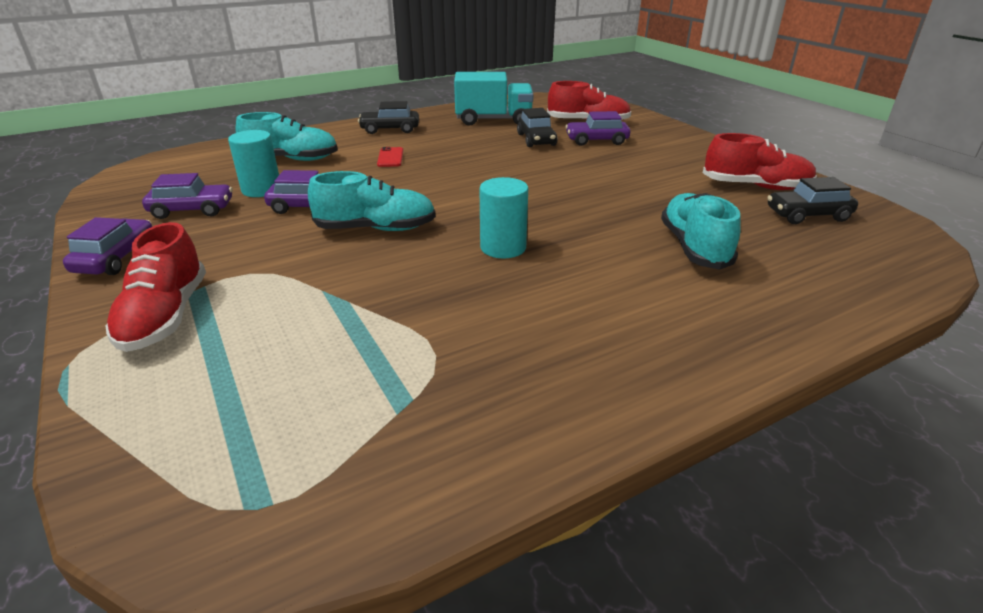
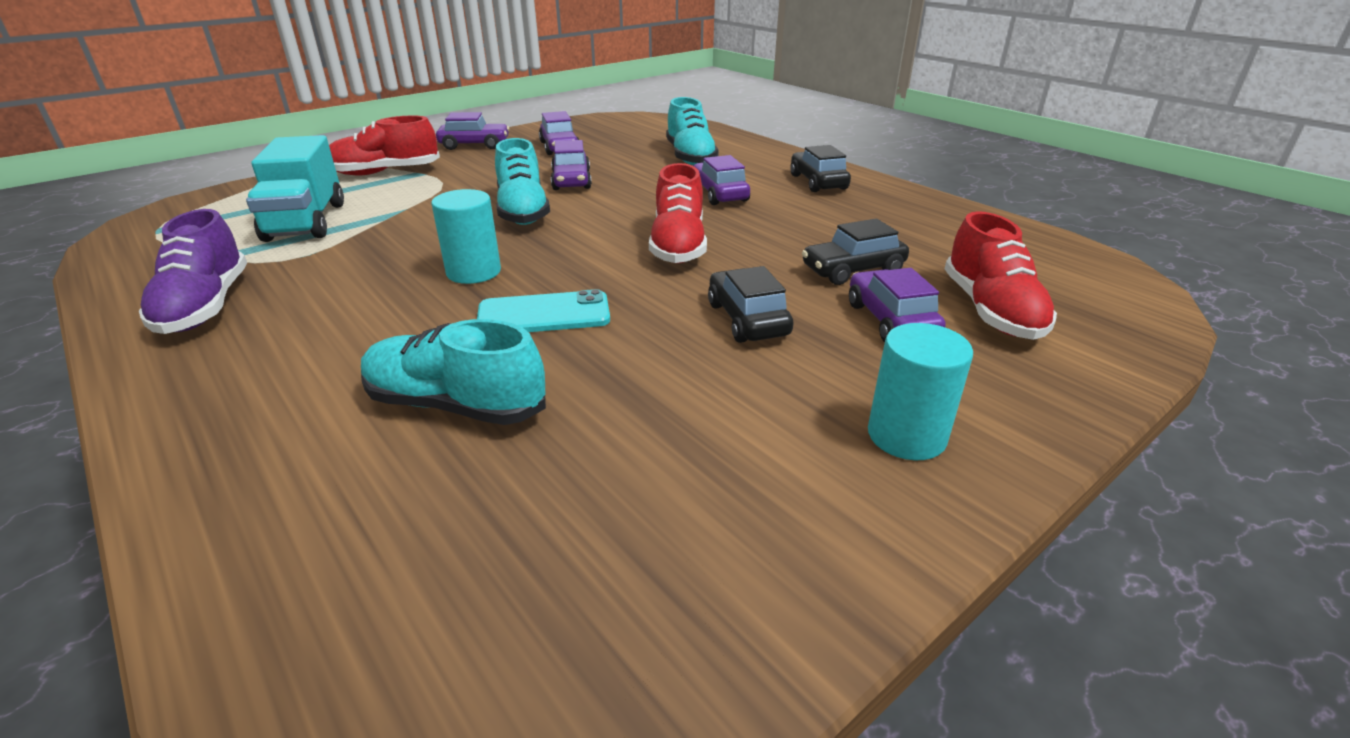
camera: 80 degrees right, 0 degrees up
(261, 190) = (608, 159): turquoise cylinder -> turquoise cylinder (906, 436)
(390, 157) = (719, 194): red phone -> purple car
(493, 120) = (920, 234): turquoise truck -> turquoise truck (306, 222)
(542, 385) = (205, 306): none -> purple shoe
(580, 221) = (544, 315): none -> turquoise phone
(694, 247) = (455, 405): turquoise shoe -> turquoise shoe turned 150 degrees counterclockwise
(755, 186) = (733, 507): red shoe -> red shoe (678, 245)
(807, 215) = (587, 571): black car -> black car (747, 319)

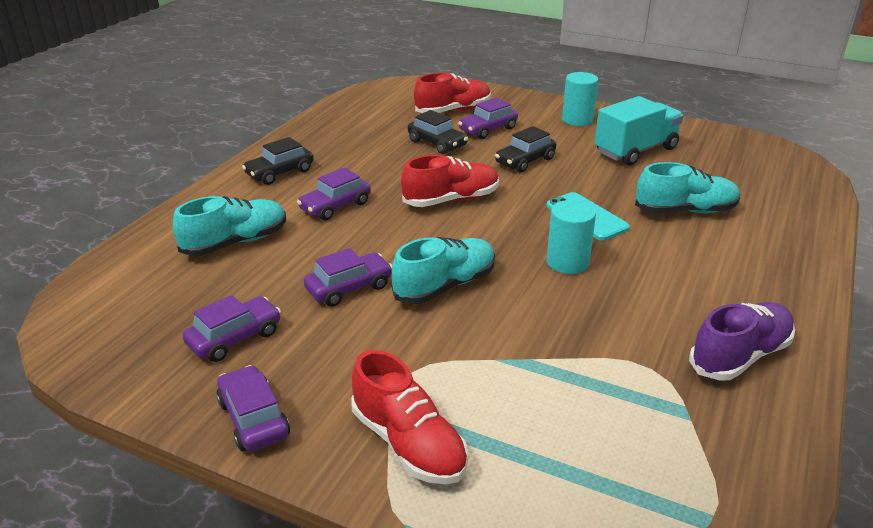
camera: 115 degrees left, 0 degrees up
(306, 222) = (581, 409): turquoise truck -> turquoise truck (635, 151)
(455, 405) = (685, 211): turquoise shoe -> turquoise shoe turned 90 degrees counterclockwise

